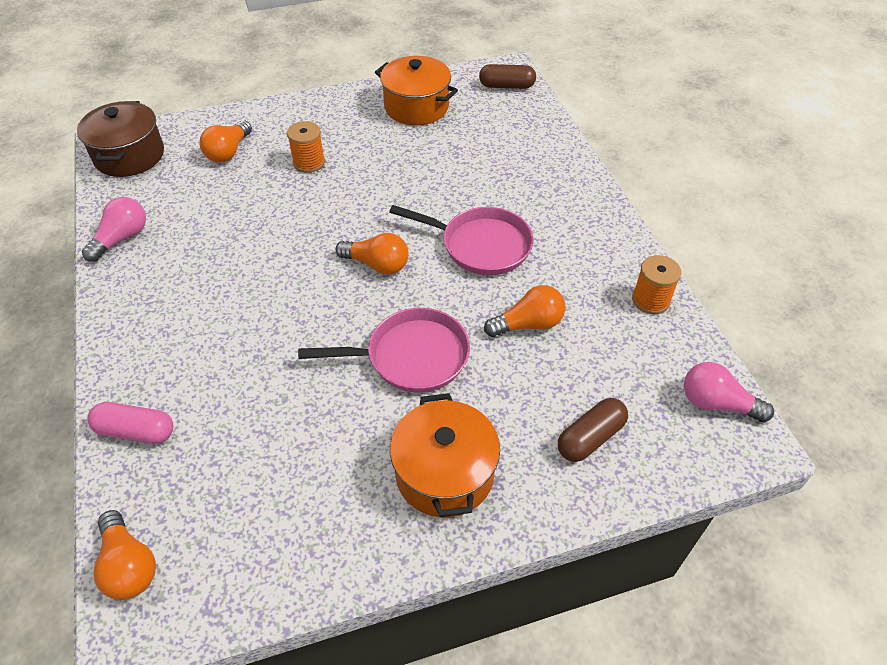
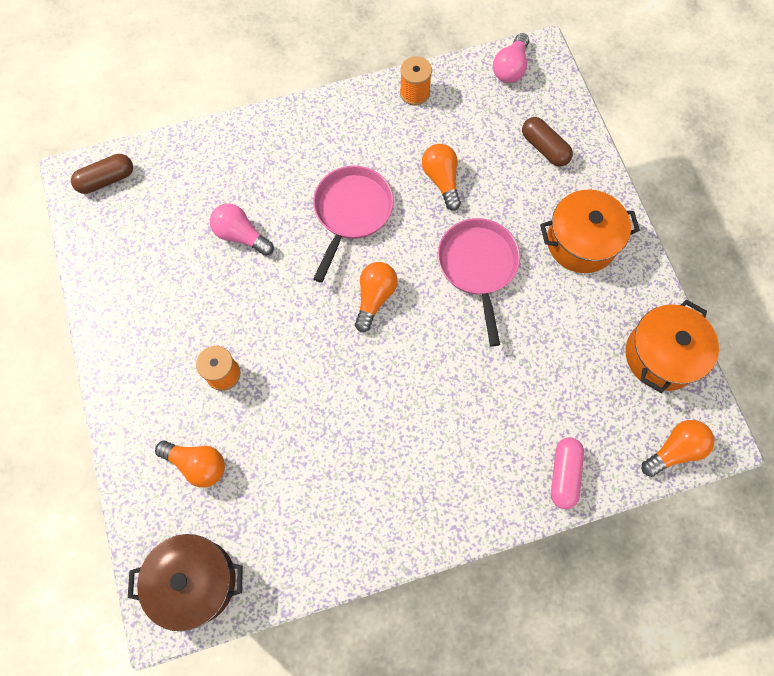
camera: 90 degrees left, 20 degrees up
(121, 238) = (335, 551): pink light bulb -> pink light bulb (241, 235)
(416, 107) = (134, 270): orange pot -> orange pot (661, 355)
(506, 86) = (106, 180): brown capsule -> brown capsule turned 60 degrees clockwise

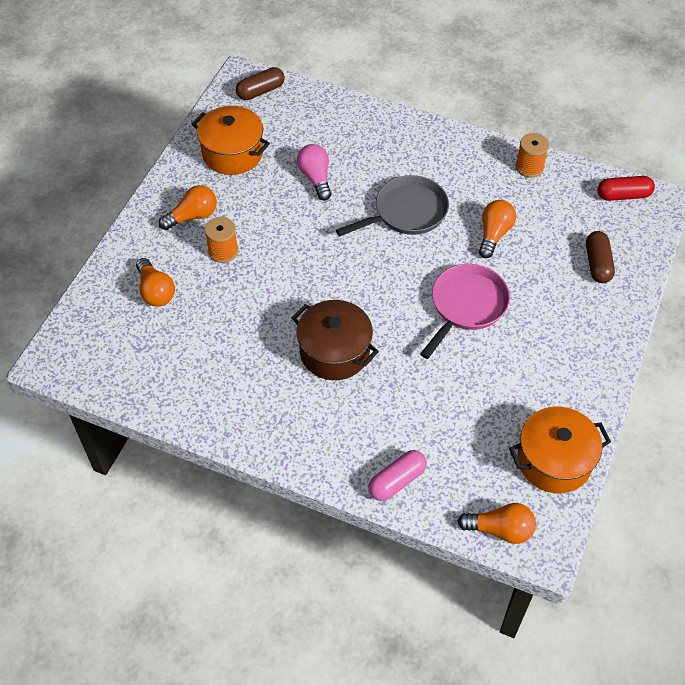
camera: 40 degrees right, 15 degrees down
(106, 180) = (260, 91): brown capsule -> brown capsule turned 45 degrees counterclockwise
(195, 581) = (88, 356): brown pot -> brown pot (334, 352)
(351, 212) = (406, 212): pink pan -> grey pan
(374, 298) = (370, 275): orange light bulb -> orange light bulb (192, 216)
(510, 68) = (623, 195): pink light bulb -> red capsule
(581, 242) = (564, 343): orange pot -> orange pot (232, 153)

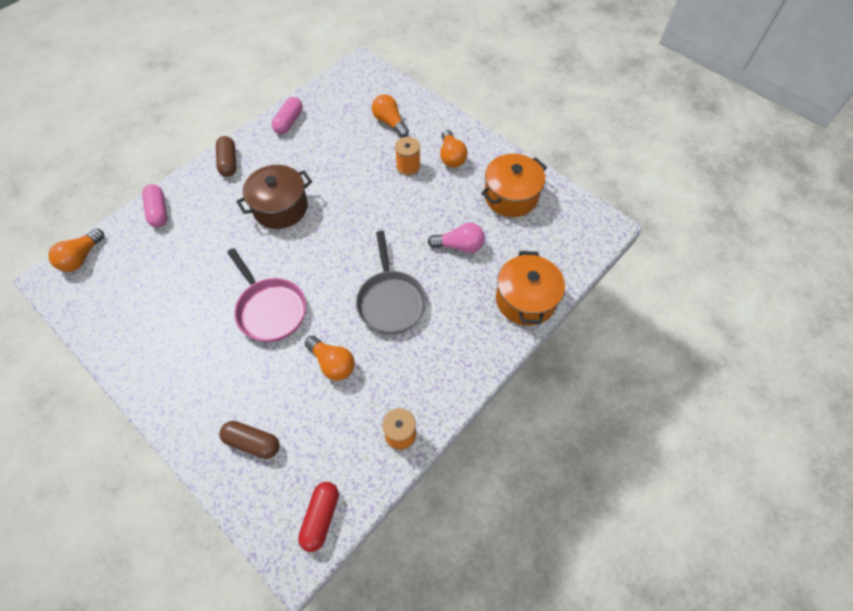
camera: 110 degrees right, 5 degrees up
(155, 291) = (390, 122): orange light bulb -> orange light bulb turned 60 degrees clockwise
(191, 402) = (289, 122): none -> pink capsule
(260, 91) = (583, 235): brown capsule -> brown capsule (229, 162)
(554, 461) = (102, 313): orange pot -> orange pot (525, 300)

